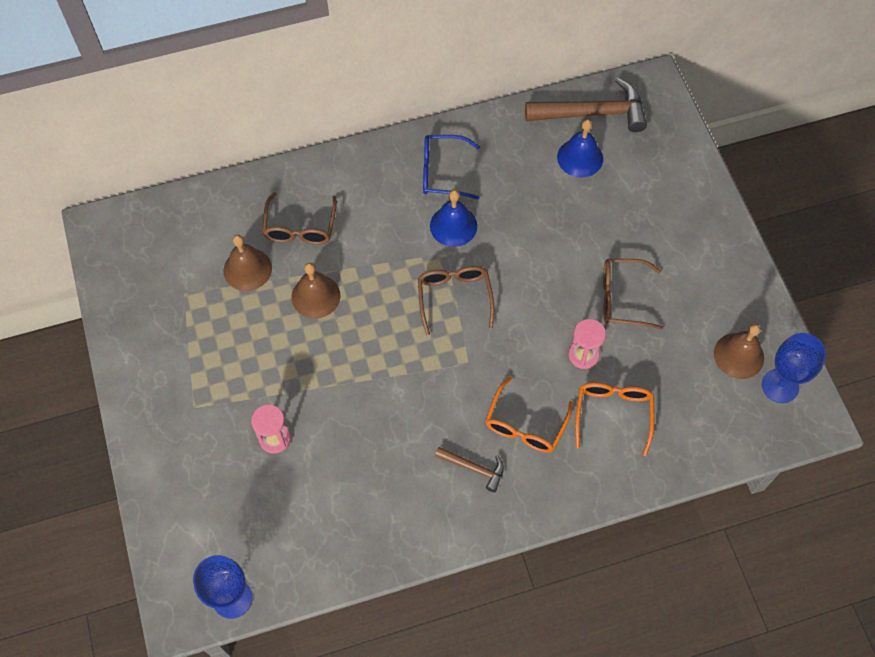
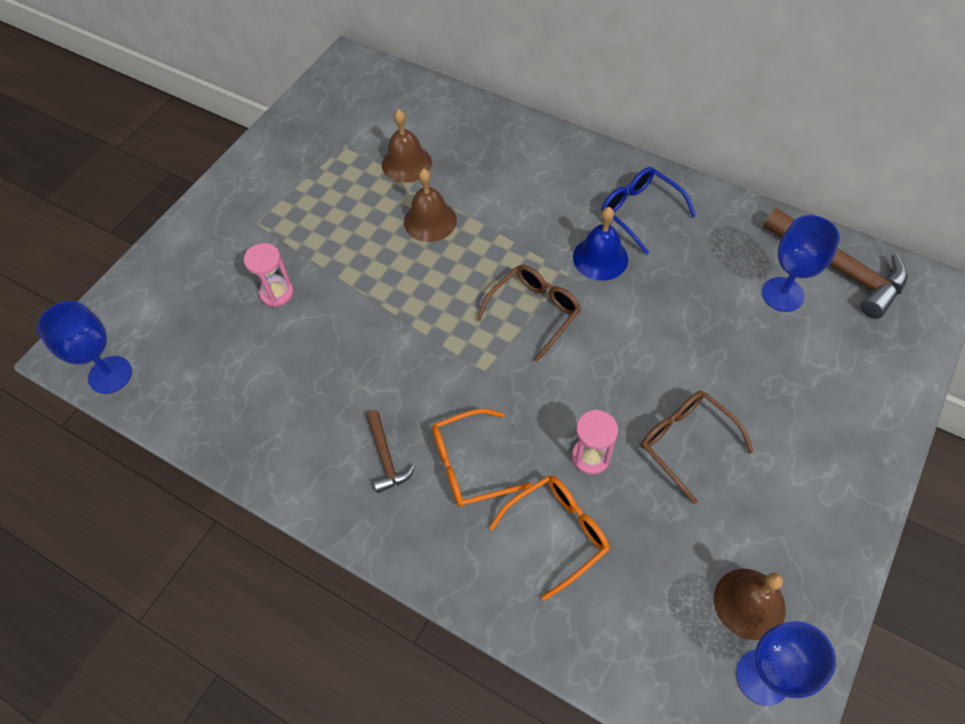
camera: 50 degrees right, 5 degrees down
(300, 227) = (478, 165): brown glasses -> none
(580, 157) = (782, 294): blue bell -> blue goblet

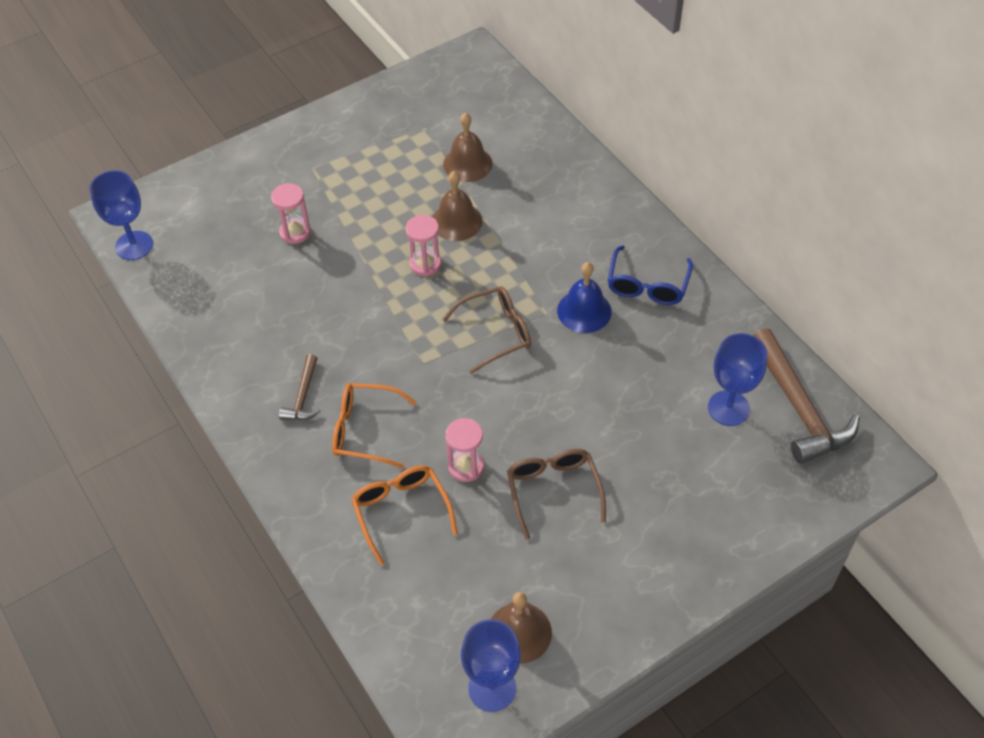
camera: 25 degrees right, 5 degrees down
(426, 273) = (425, 264): none -> pink hourglass
(558, 533) = (401, 511): orange glasses -> orange glasses turned 105 degrees counterclockwise
(639, 212) = (647, 285): blue glasses -> blue glasses turned 150 degrees counterclockwise

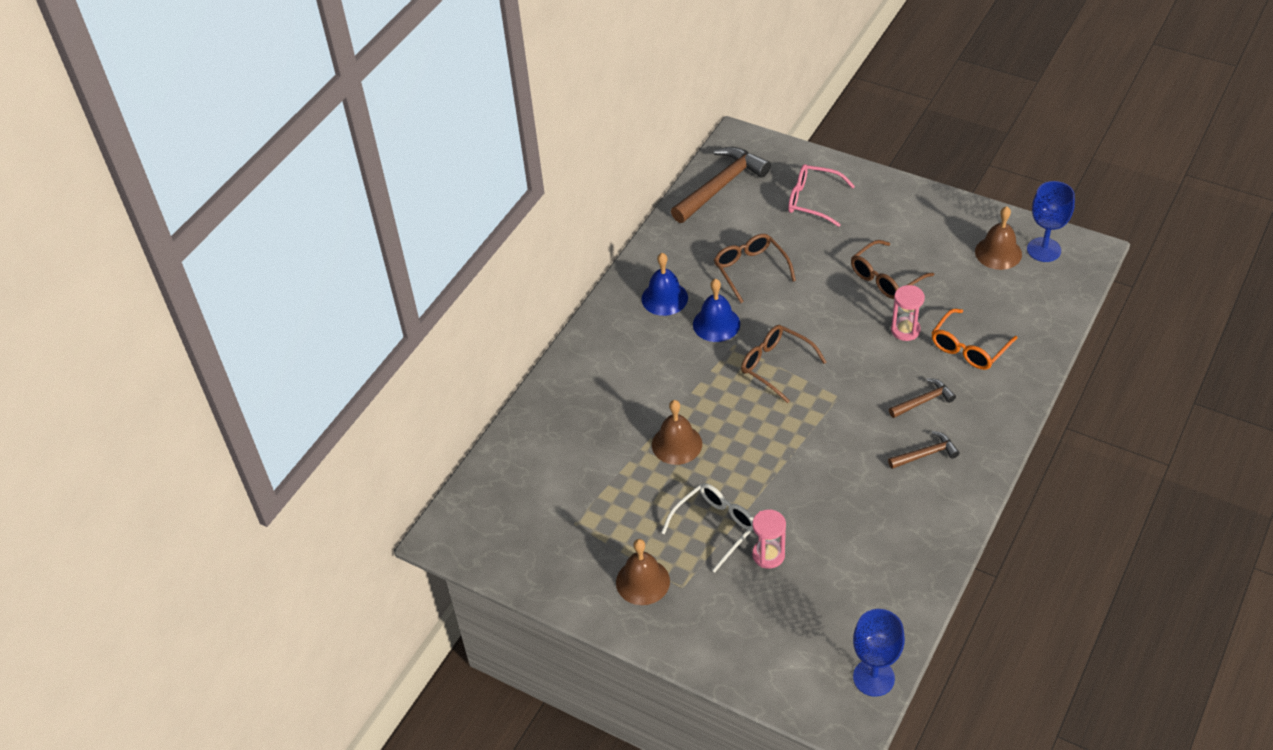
camera: 115 degrees left, 5 degrees down
(350, 211) = (715, 527): none -> white glasses
(364, 430) = (923, 401): orange glasses -> brown hammer
(425, 264) = (738, 442): pink hourglass -> none
(467, 164) = (602, 469): brown bell -> brown bell (642, 581)
(644, 373) = (750, 270): none -> brown glasses
(647, 285) = (664, 298): blue glasses -> blue bell
(724, 485) = (812, 200): none -> pink glasses
(728, 408) = (748, 218): blue goblet -> none

